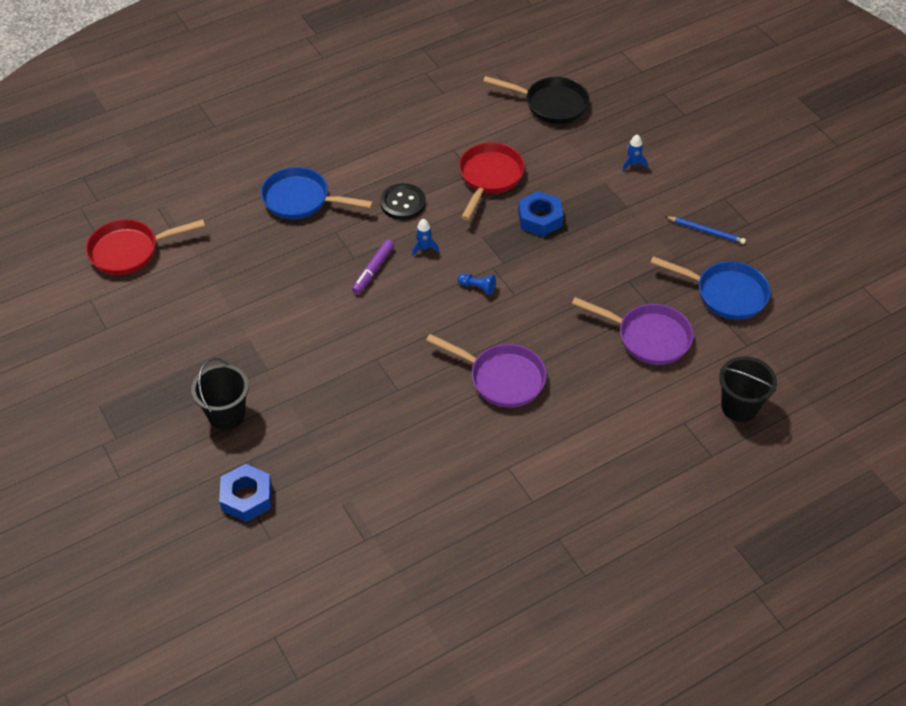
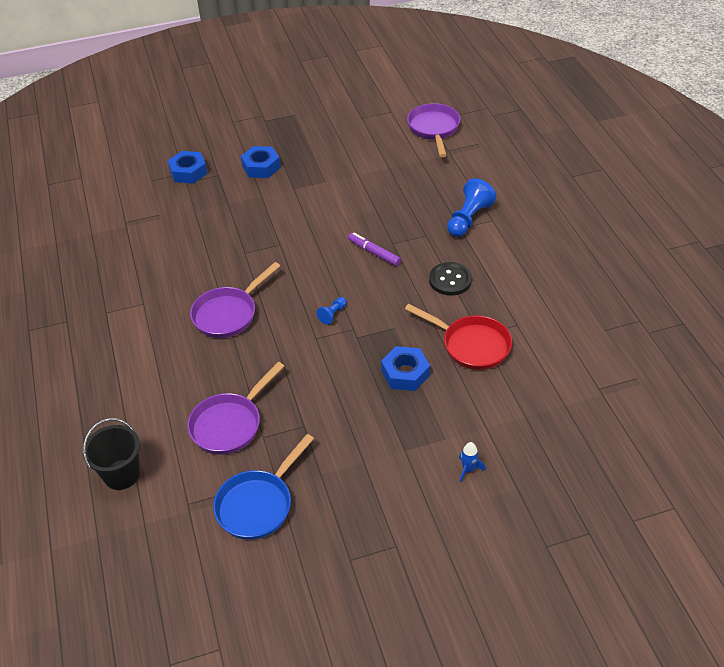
camera: 105 degrees right, 5 degrees down
(130, 251) = (434, 129): red pan -> purple pan
(226, 414) = (261, 167): black bucket -> blue nut
(301, 200) = (468, 219): blue pan -> blue pawn
(424, 248) = (390, 287): blue rocket -> none
(551, 104) = (578, 416): black pan -> none
(706, 231) = (349, 512): blue pencil -> none

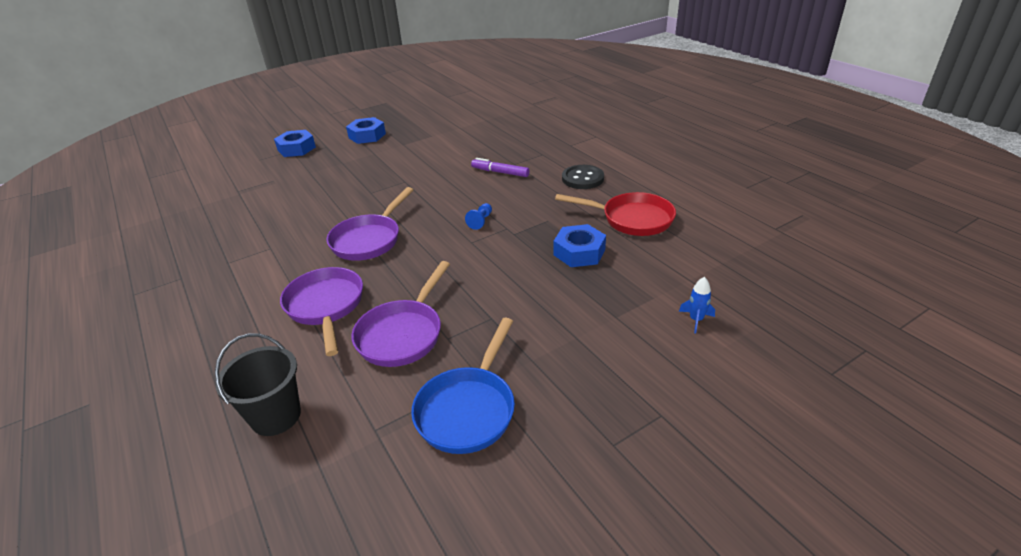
camera: 15 degrees left, 10 degrees down
(434, 129) = (513, 94): purple pan -> purple pan (326, 307)
(468, 219) = (575, 138): blue pawn -> none

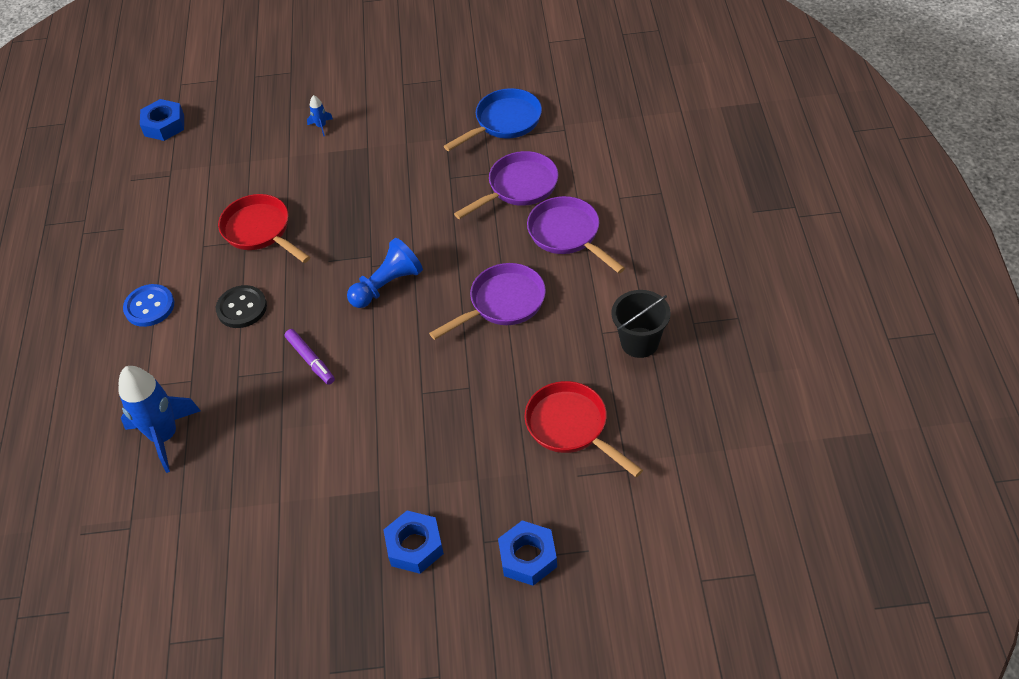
camera: 150 degrees left, 15 degrees up
(276, 416) = (622, 158): black bucket -> black bucket (639, 342)
(283, 196) = (571, 427): none -> red pan
(326, 307) = (567, 235): purple pan -> purple pan turned 135 degrees clockwise
(480, 221) = (387, 285): blue pawn -> blue pawn, size x1.99
(556, 126) = (164, 436): none -> blue rocket
(579, 252) = (337, 212): blue nut -> blue nut (164, 125)
(650, 161) = (149, 307): none -> blue button

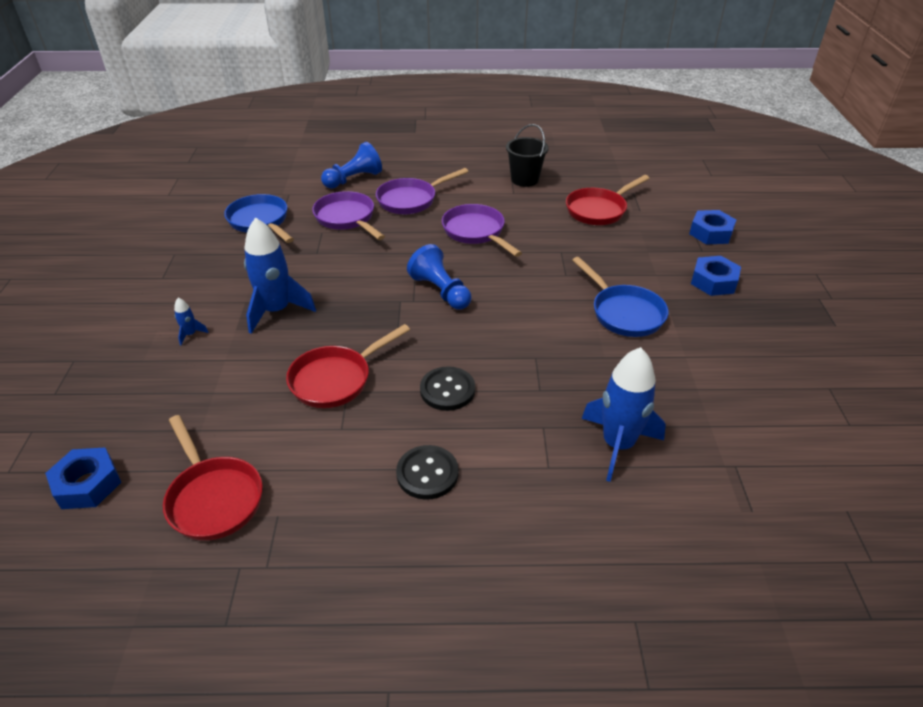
camera: 90 degrees left, 10 degrees down
(143, 191) = (214, 498): none -> red pan
(149, 307) = (427, 473): blue button -> black button
(310, 360) = (524, 339): purple marker -> none
(352, 448) = (624, 313): none -> blue pan
(354, 171) = (276, 311): none -> blue rocket
(608, 176) = (353, 179): none -> blue pawn

